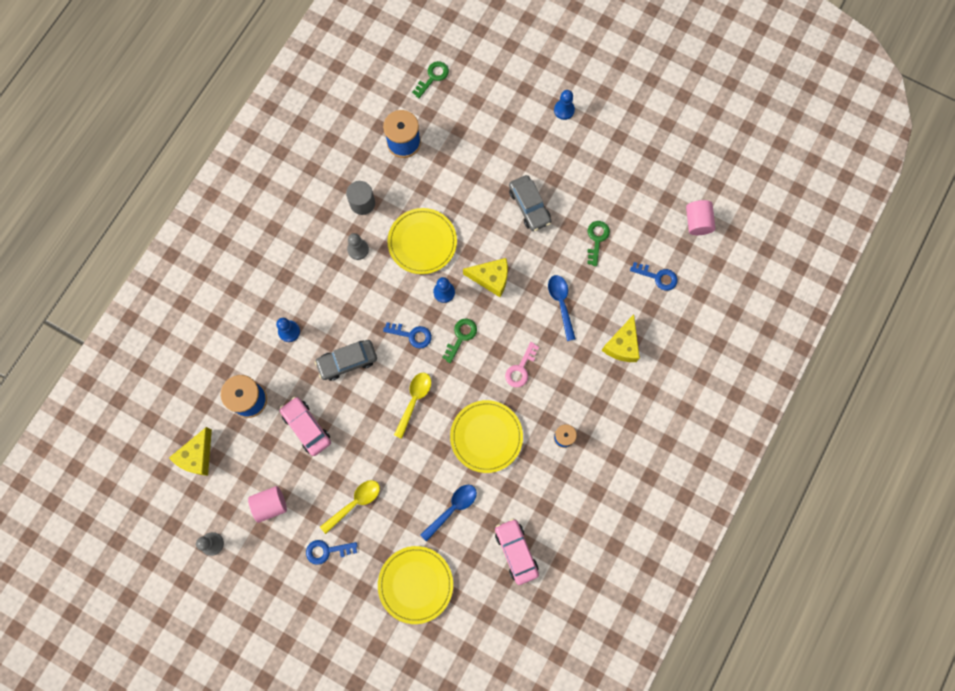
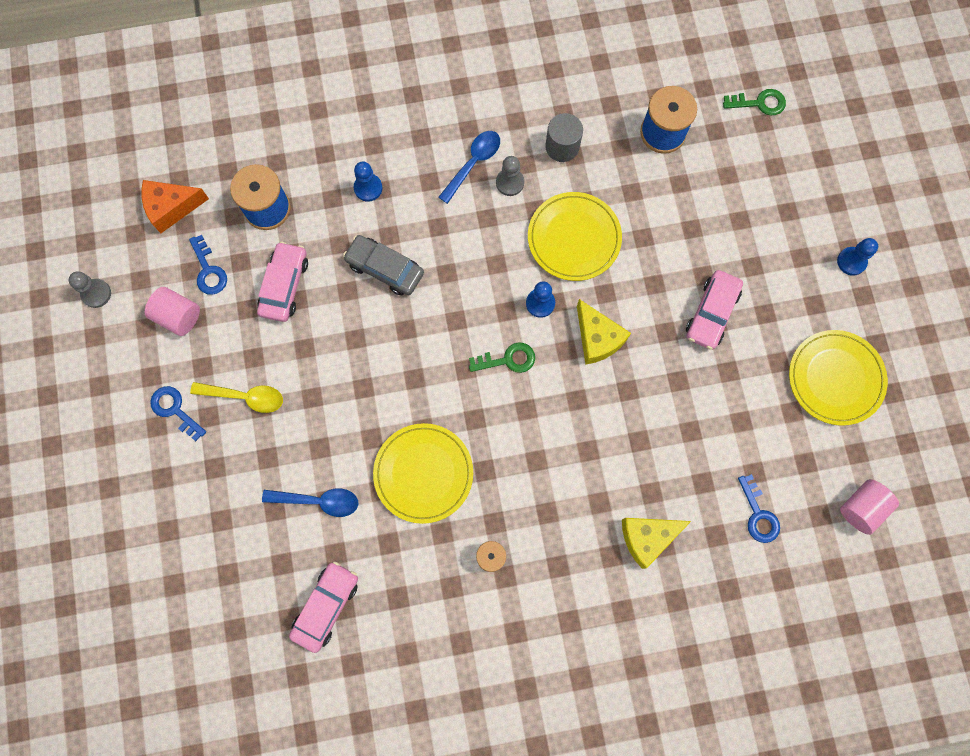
camera: 50 degrees right, 0 degrees up
(197, 456) = (172, 208): yellow cheese -> orange cheese
(412, 335) = (467, 309): blue key -> blue key (208, 271)
(414, 400) = (400, 368): yellow spoon -> none
(415, 584) = (209, 528): yellow plate -> yellow plate (835, 378)
(520, 369) = (526, 449): pink key -> none
(529, 206) = (711, 313): grey car -> pink car
(561, 303) = (635, 434): blue spoon -> blue spoon (473, 163)
(597, 239) = (740, 413): green key -> none

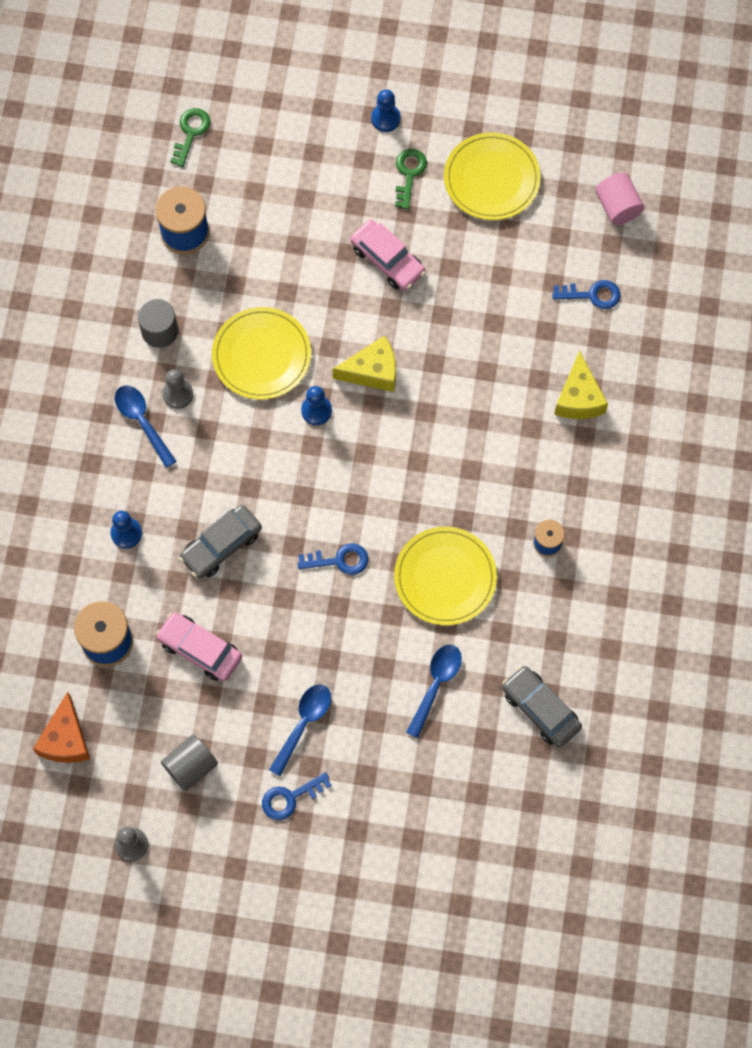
camera: 70 degrees left, 5 degrees down
(178, 316) = (191, 766): pink cylinder -> grey cylinder
(208, 271) = (152, 721): blue key -> blue key (339, 560)
(245, 397) = (303, 724): yellow spoon -> blue spoon
(326, 606) = (540, 709): pink car -> grey car
(508, 359) = (362, 460): green key -> green key (409, 174)

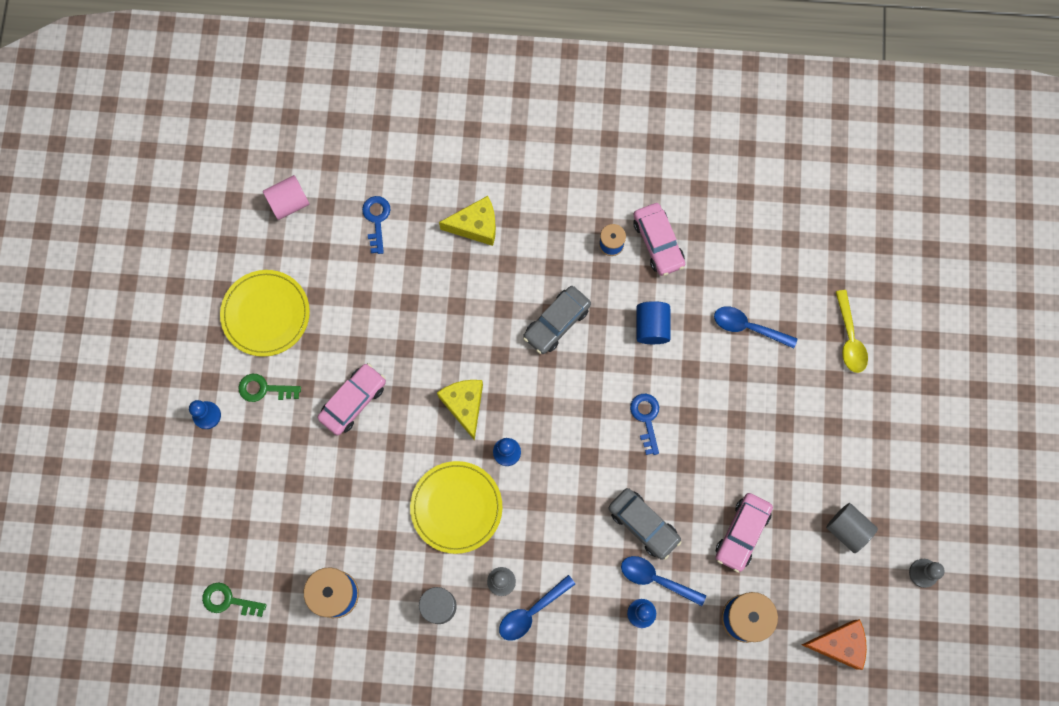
camera: 95 degrees left, 5 degrees up
(290, 798) = (863, 440): blue key -> none
(303, 724) = (797, 435): blue spoon -> blue spoon (656, 579)
(413, 800) = (849, 338): none -> yellow spoon
(445, 577) = (651, 327): yellow plate -> blue cylinder
(540, 709) = (758, 240): grey car -> grey car (557, 322)
(546, 595) = (658, 242): none -> pink car

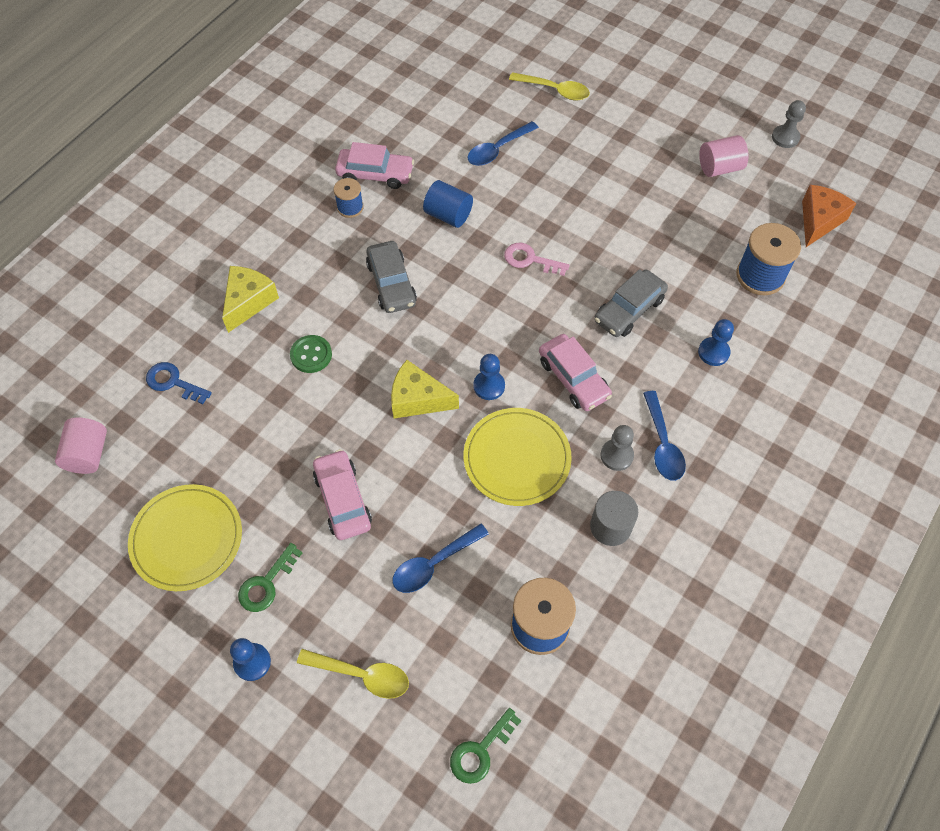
camera: 60 degrees left, 15 degrees down
(236, 492) = (361, 675): none -> yellow spoon
(456, 303) = (311, 355): none -> green button
(643, 524) = (629, 310): grey car -> grey car turned 150 degrees clockwise
(646, 418) = (530, 260): blue key -> pink key
(656, 579) = (687, 325): blue spoon -> blue spoon (434, 564)
(742, 533) = (680, 241): pink car -> pink car (573, 378)
(847, 529) = (719, 168): grey cylinder -> pink cylinder

